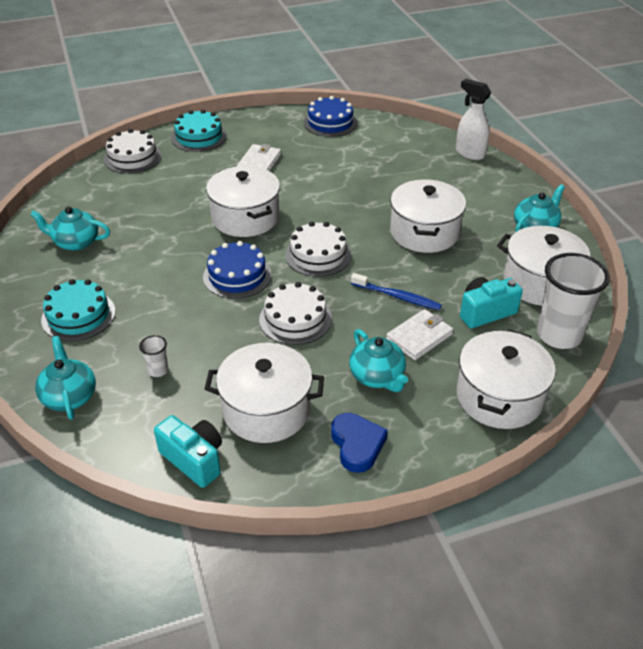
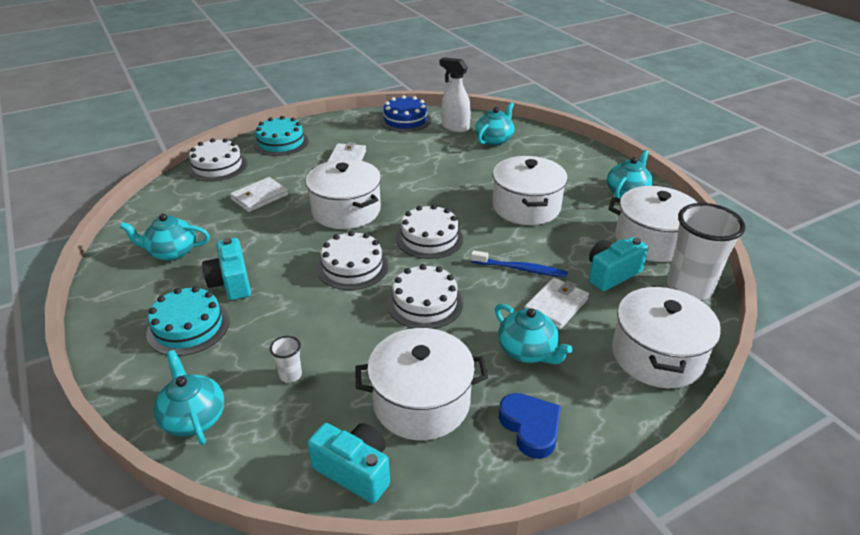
camera: 10 degrees left, 5 degrees down
(123, 278) = (231, 283): none -> turquoise camera
(166, 195) = (259, 197): none -> white wallet
(237, 276) = (352, 267): blue cake -> white cake
(416, 154) = (494, 140): none -> turquoise teapot
(469, 153) = (543, 135): white spray bottle -> white spray bottle (455, 127)

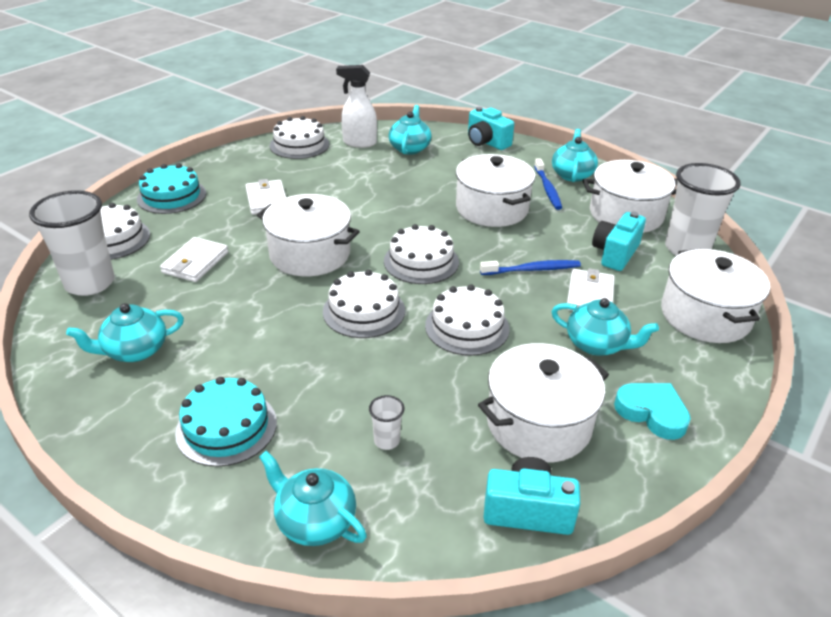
camera: 25 degrees left, 0 degrees up
(180, 195) = (90, 283): none -> white cup
(231, 283) = (239, 365): turquoise camera -> turquoise camera (486, 142)
(405, 120) = (299, 145): blue cake -> white cake
(530, 427) = (652, 413): blue heart -> turquoise heart
(592, 200) = (547, 188): none -> blue toothbrush

